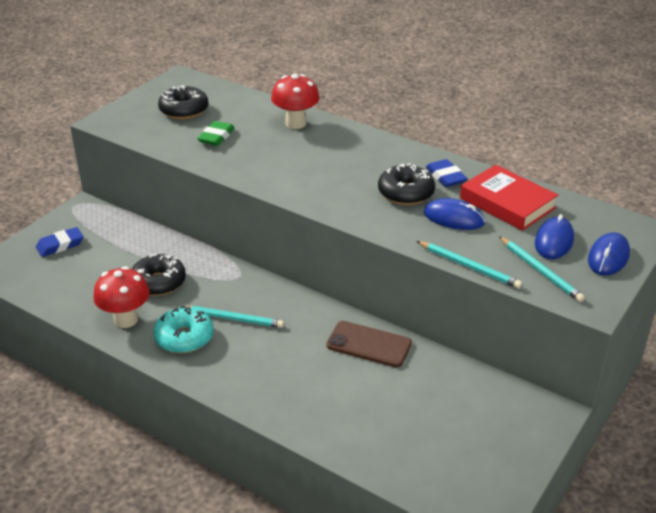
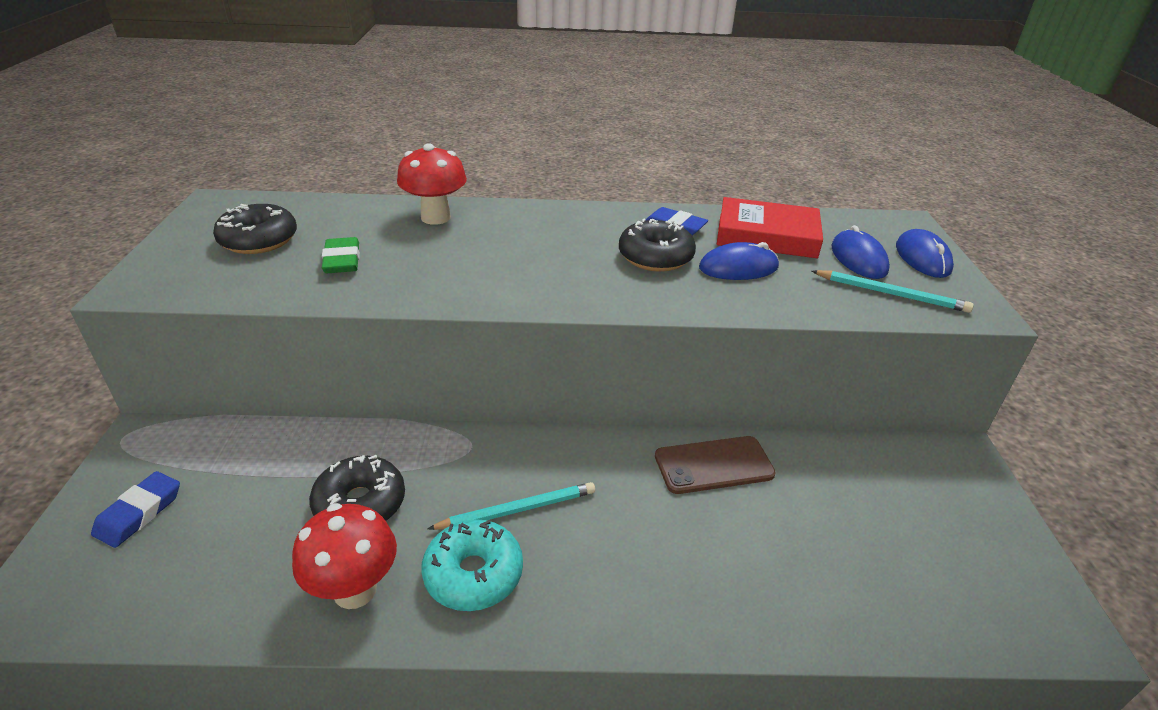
camera: 35 degrees left, 0 degrees up
(469, 266) = (824, 315): turquoise pencil -> none

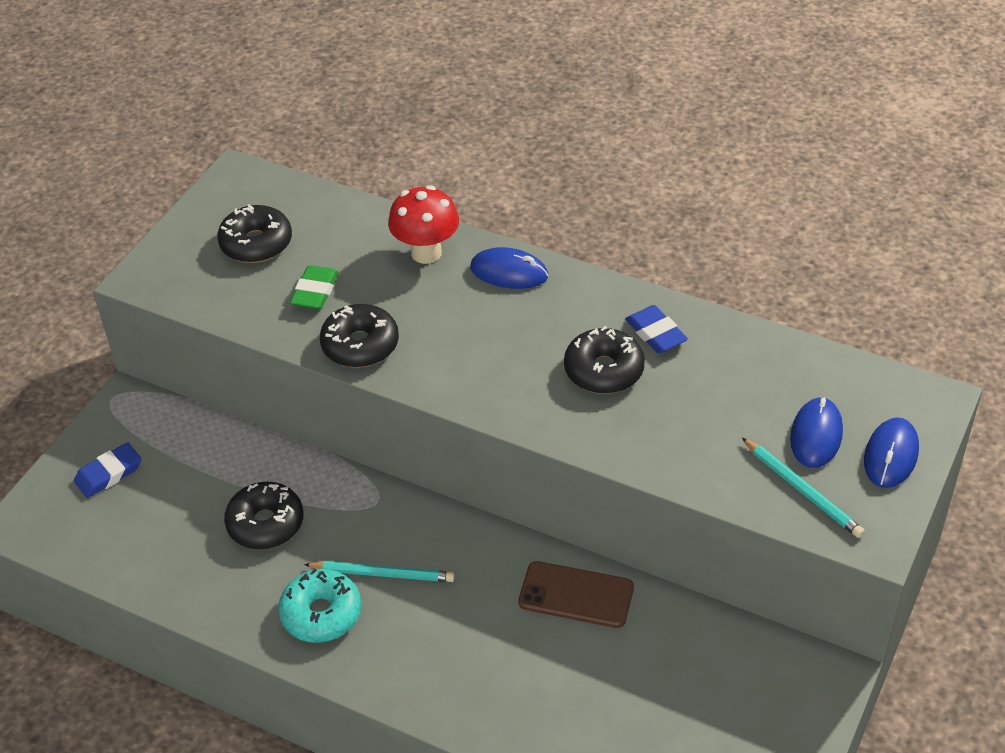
camera: 30 degrees right, 10 degrees up
(355, 590) = (233, 593): red mushroom -> none
(415, 288) = (360, 345): none -> black donut
(738, 268) = (676, 409): blue mouse -> blue mouse (509, 272)
(766, 236) = (746, 374): red book -> none

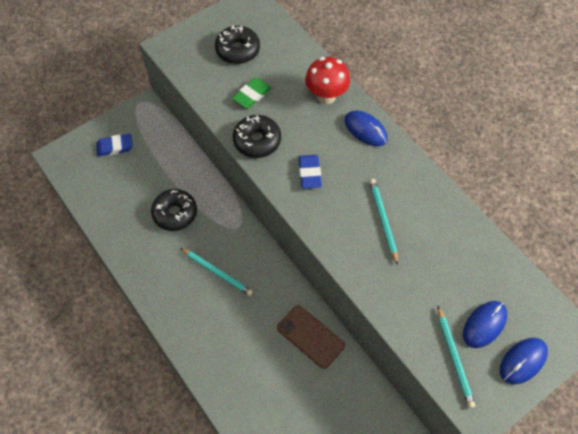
camera: 25 degrees right, 15 degrees up
(321, 613) = (174, 281): turquoise donut -> none
(604, 370) = (383, 220): black donut -> turquoise pencil
(656, 333) = (427, 209): blue eraser -> blue eraser (309, 173)

